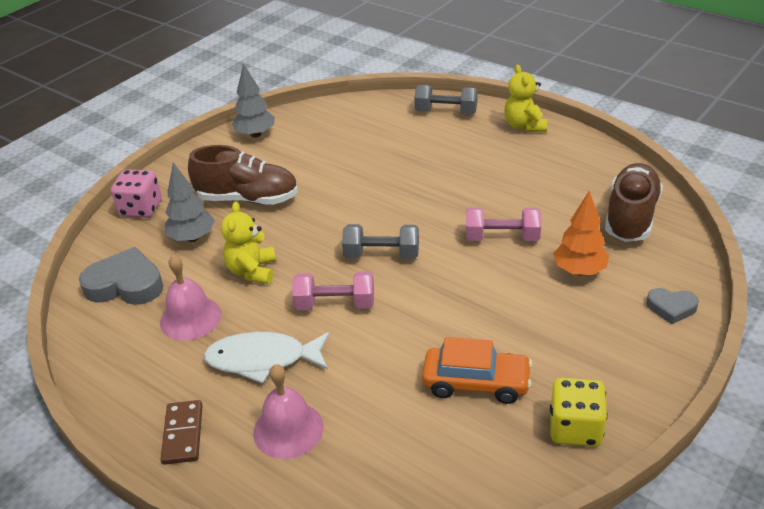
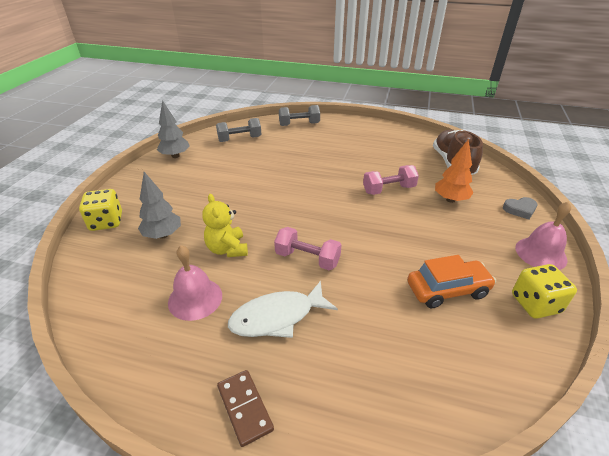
camera: 25 degrees left, 0 degrees up
(125, 284) = (120, 285): grey heart -> none
(141, 208) = (106, 222): pink dice -> yellow dice
(248, 199) = (194, 198): brown shoe -> none
(288, 429) = (336, 372): pink bell -> pink bell (540, 253)
(335, 304) = (307, 258): pink dumbbell -> pink dumbbell turned 45 degrees clockwise
(382, 255) = (318, 216): grey dumbbell -> grey dumbbell (240, 139)
(524, 126) = (352, 125): yellow teddy bear -> none

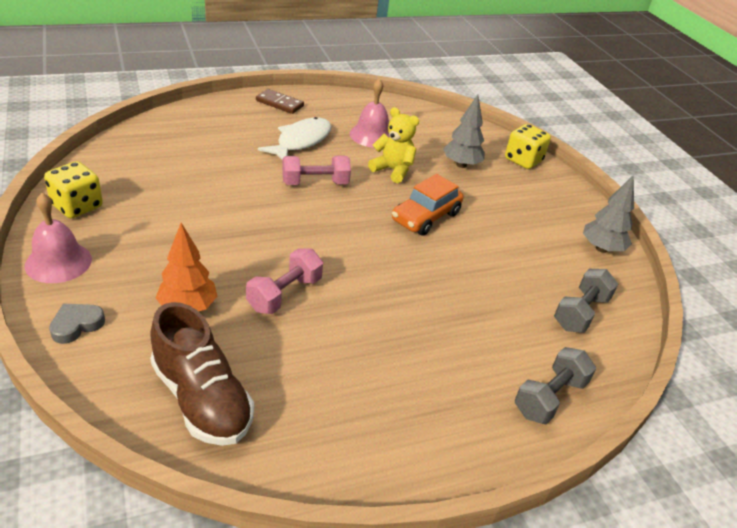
camera: 140 degrees right, 0 degrees up
(447, 290) = (168, 194): orange car -> orange car (425, 217)

